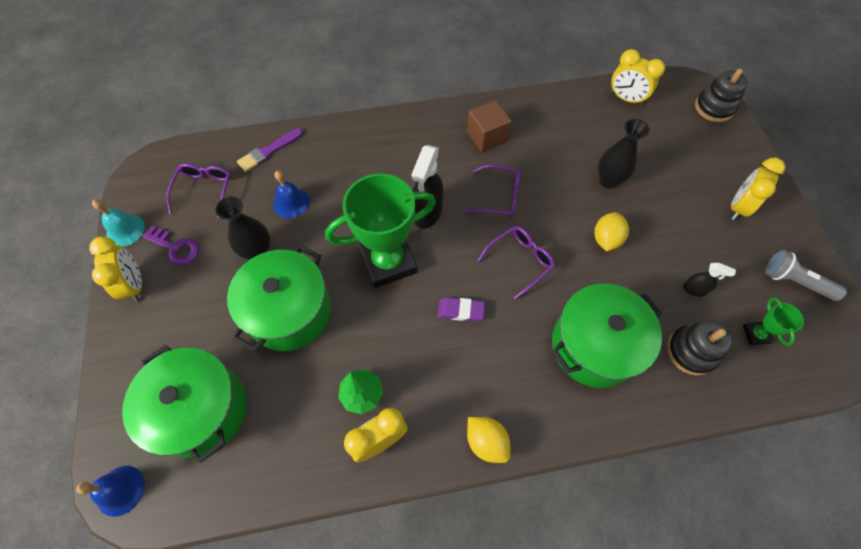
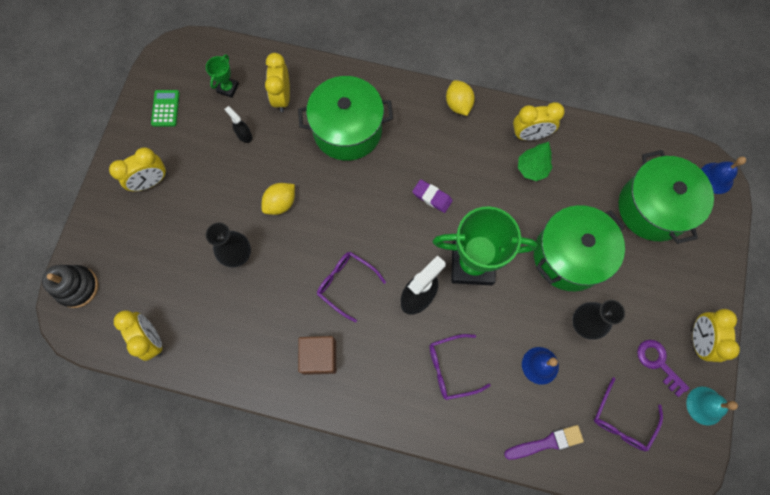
camera: 155 degrees left, 10 degrees up
(519, 261) = (363, 216): purple glasses -> purple glasses (451, 368)
(691, 351) = (282, 97): black stacking toy -> yellow clock
(794, 281) = (165, 108): grey flashlight -> green calculator

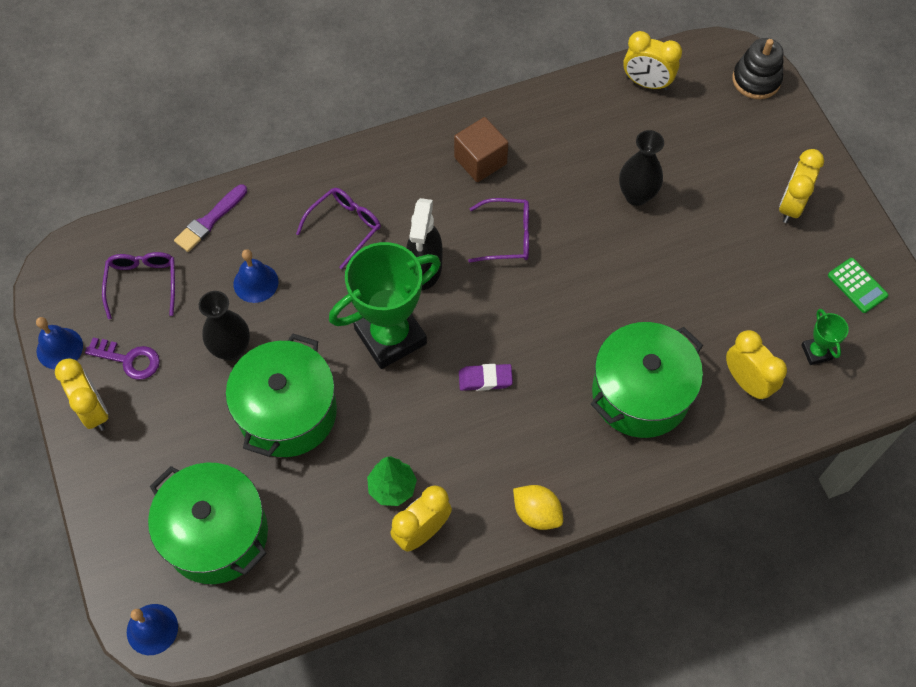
camera: 145 degrees right, 10 degrees down
(244, 135) = (746, 312): black spray bottle -> none
(280, 203) = (641, 269): yellow lemon -> none
(705, 405) = (59, 348): turquoise bell -> blue bell

